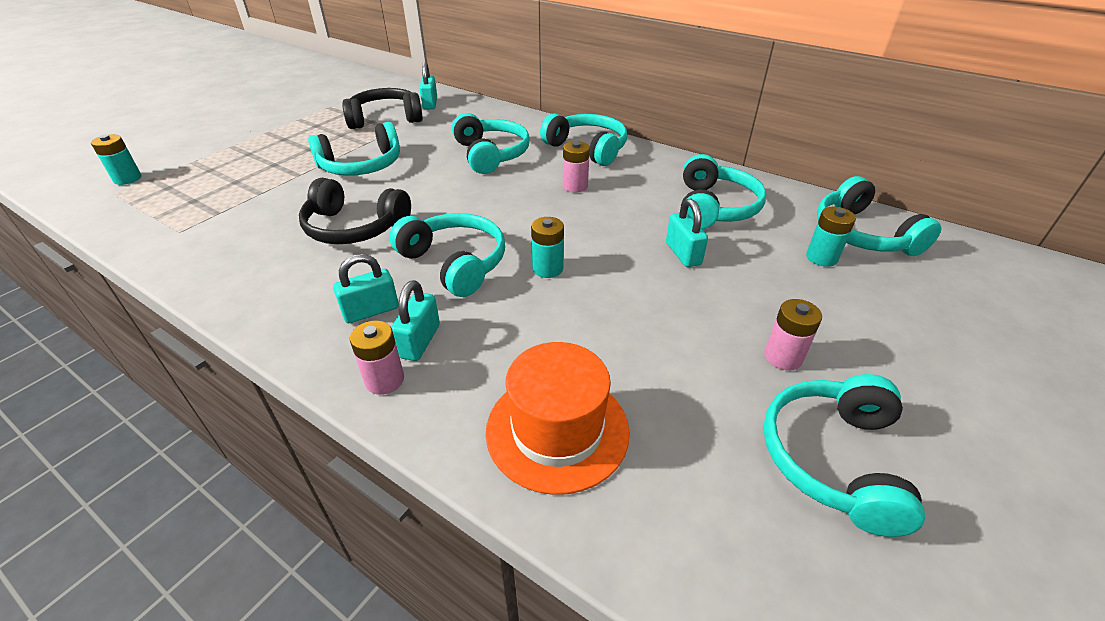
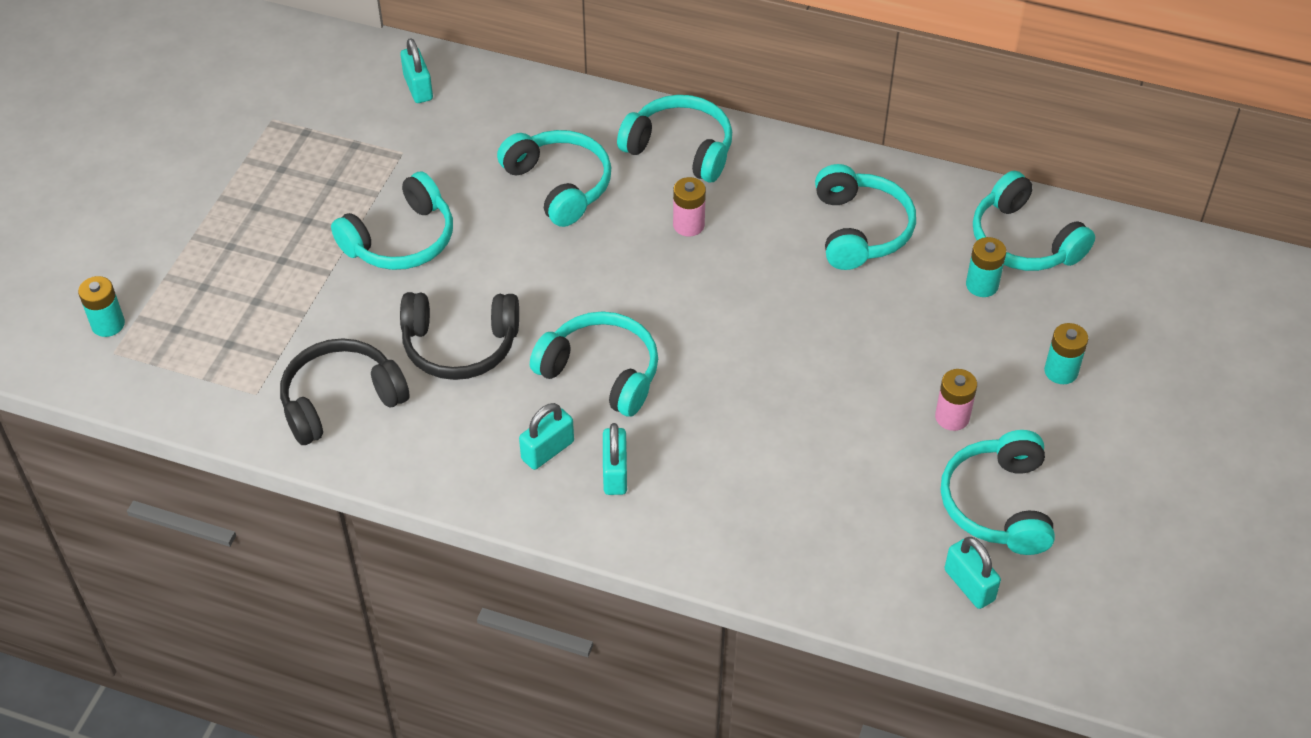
camera: 15 degrees left, 10 degrees up
(384, 380) = (604, 519): pink battery -> none
(385, 119) = (373, 136): black headphones -> black headphones (341, 401)
(547, 268) = (703, 359): turquoise battery -> turquoise battery (1061, 371)
(557, 430) = (775, 529): orange hat -> none
(683, 254) = (839, 309): turquoise padlock -> turquoise padlock (969, 585)

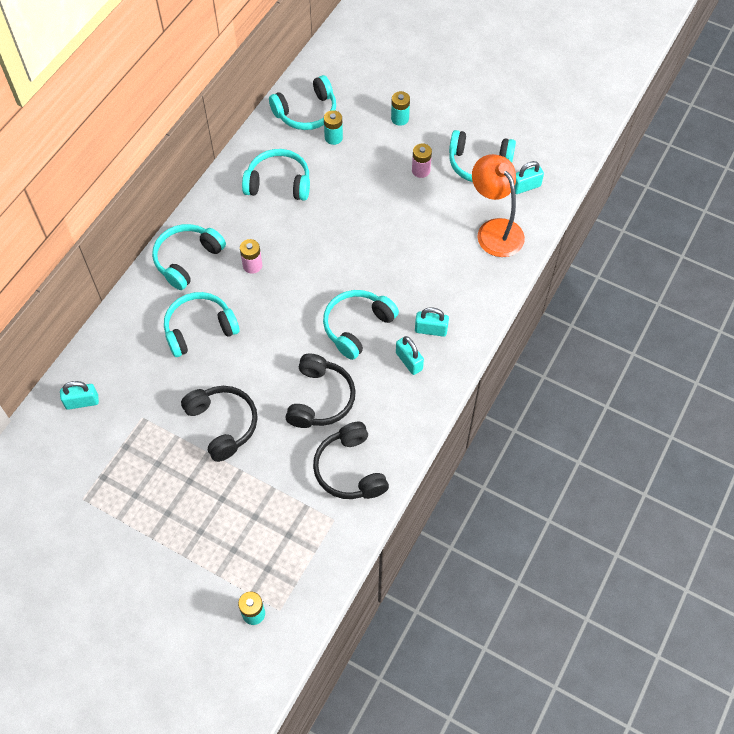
camera: 80 degrees left, 10 degrees up
(401, 240) = (222, 424): turquoise headphones -> black headphones
(851, 545) = (495, 230): none -> orange lamp

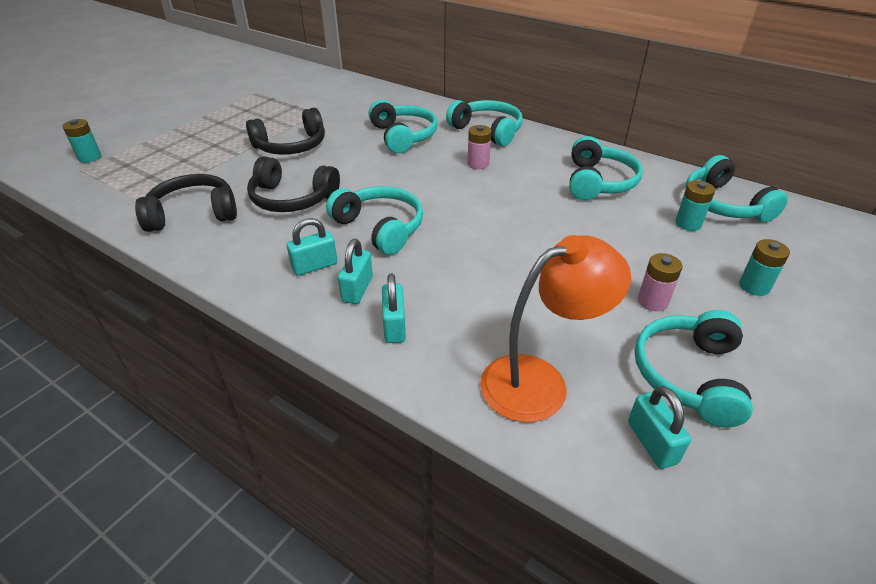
camera: 95 degrees right, 20 degrees down
(82, 402) = (345, 90): turquoise padlock -> turquoise padlock (394, 326)

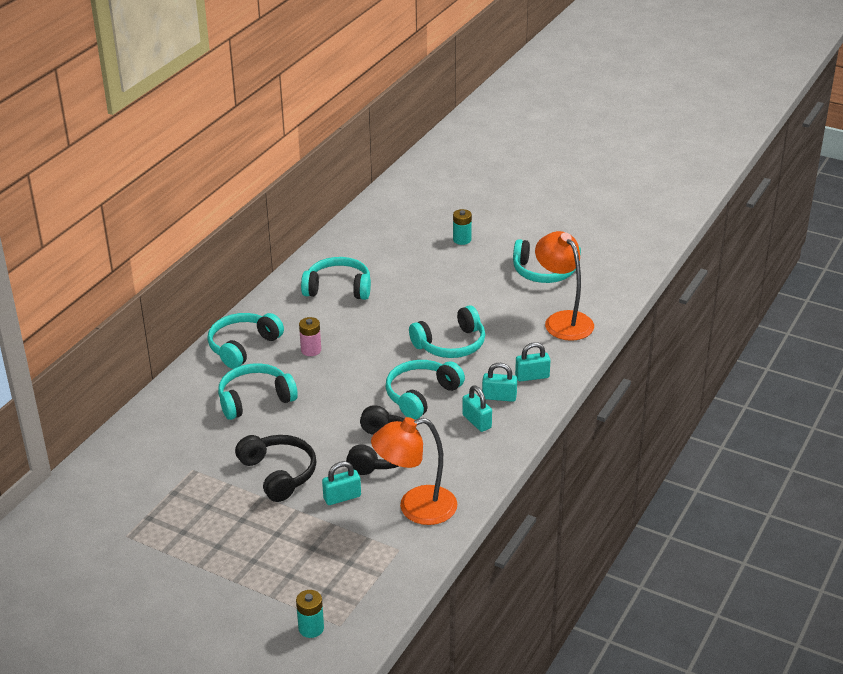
camera: 95 degrees left, 5 degrees down
(193, 214) = (416, 508): black headphones -> orange lamp
(651, 442) = (593, 288): turquoise padlock -> turquoise padlock (342, 497)
(652, 301) = (484, 277): pink battery -> none
(688, 223) = (394, 254): turquoise battery -> none
(724, 204) = (366, 236): turquoise headphones -> turquoise headphones (450, 344)

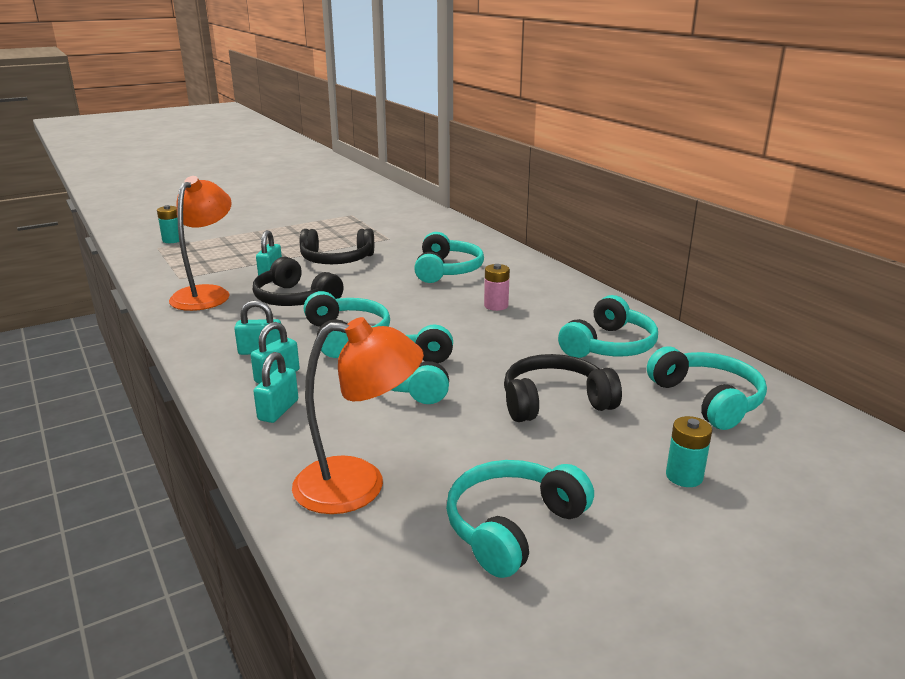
camera: 120 degrees right, 10 degrees down
(243, 347) = (537, 280): turquoise headphones -> turquoise headphones (707, 400)
(429, 289) = (555, 402): none -> black headphones

